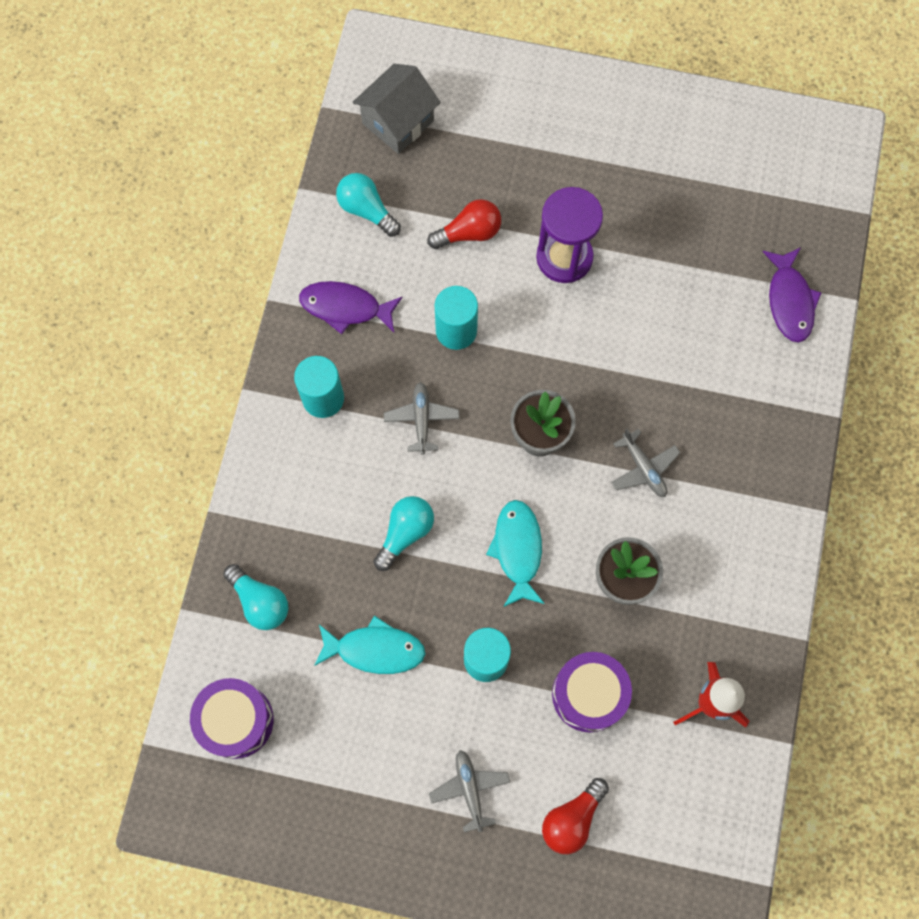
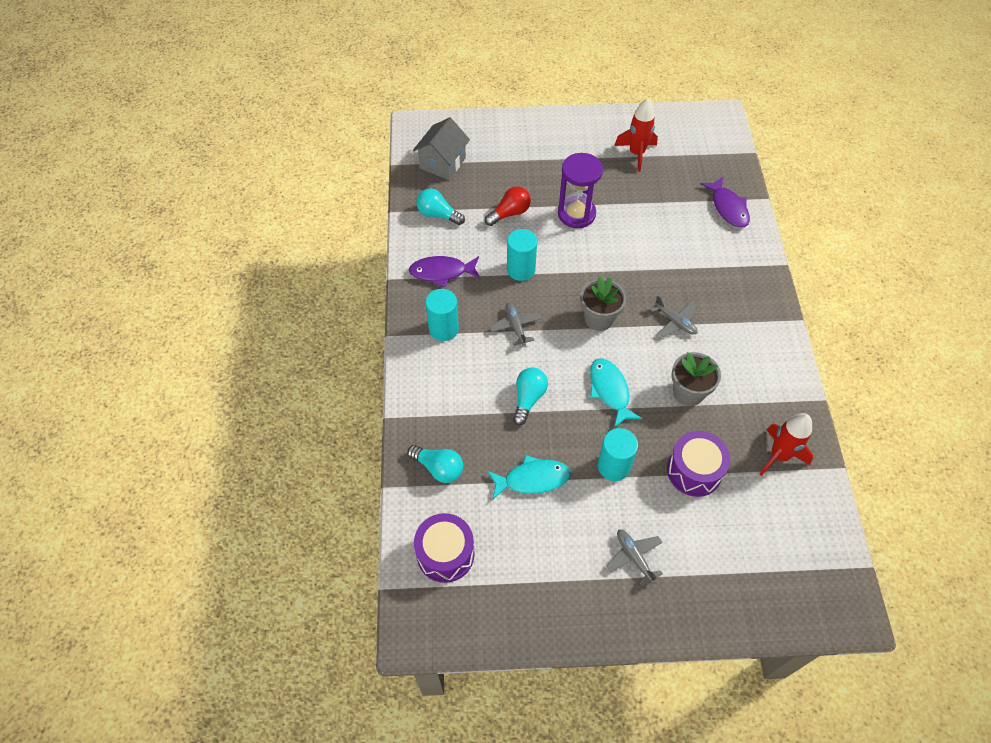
camera: 15 degrees left, 15 degrees down
(572, 819) = (715, 558): red light bulb -> none
(688, 173) = (636, 153): none -> red rocket

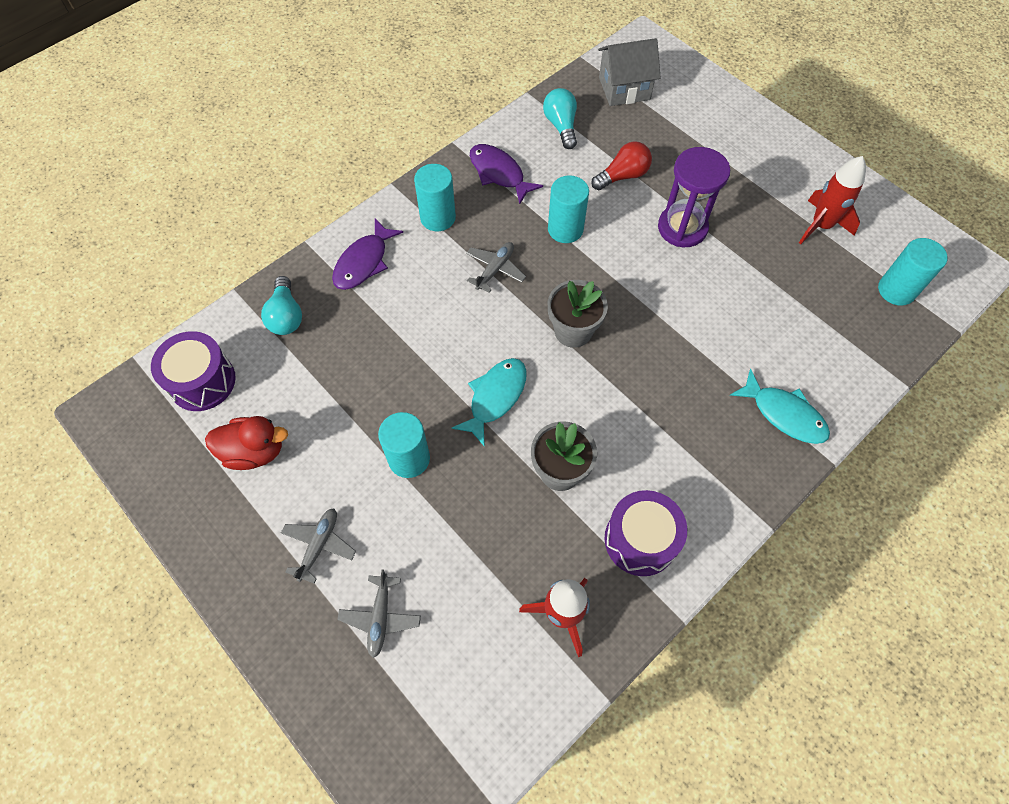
camera: 50 degrees right, 5 degrees up
(510, 213) = (622, 176): red light bulb -> red light bulb turned 45 degrees counterclockwise
(528, 398) = (422, 335): turquoise light bulb -> none
(532, 479) = (336, 398): turquoise fish -> turquoise fish (784, 414)
(532, 554) = (254, 451): none -> red duck
(675, 321) = (638, 401): grey plane -> grey plane (380, 617)
(694, 471) = (467, 538): purple drum -> purple drum (640, 540)
(707, 156) = (896, 290): none -> turquoise cylinder
(728, 208) = (847, 355): purple fish -> purple fish (363, 262)

